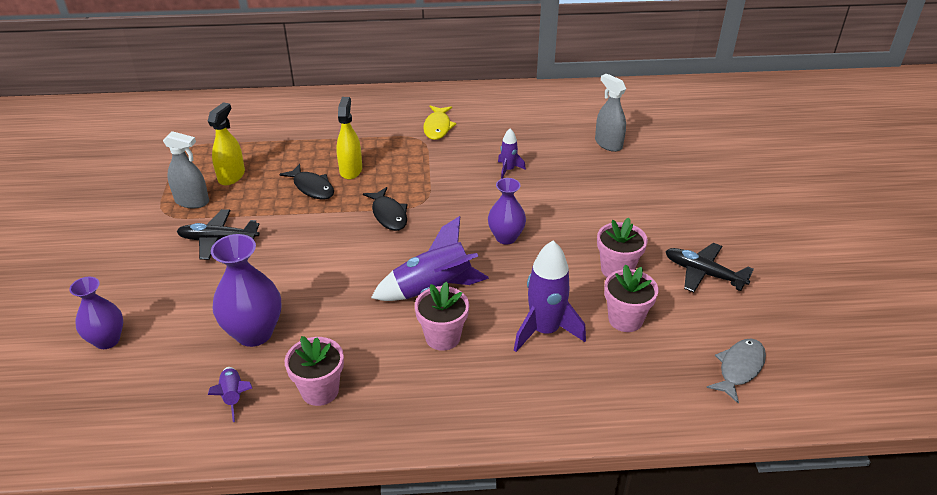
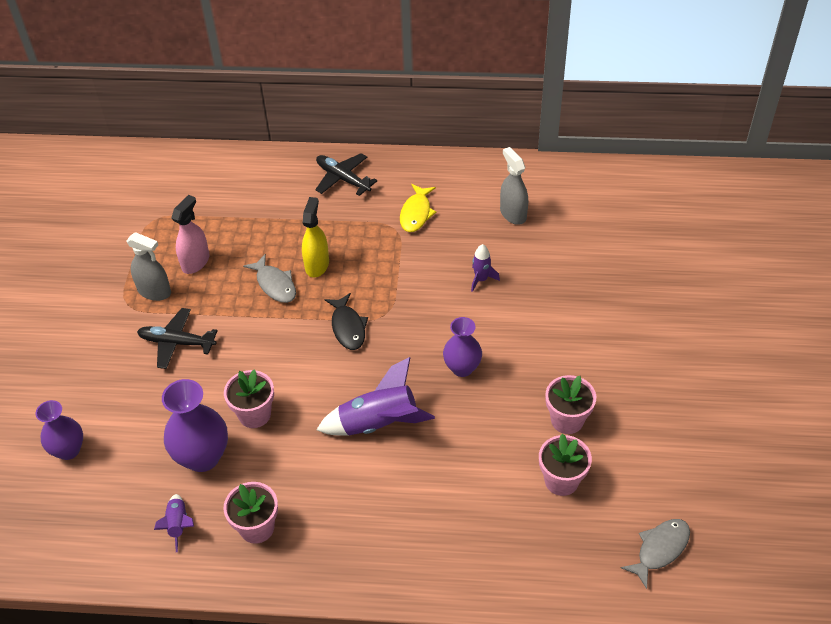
camera: 10 degrees right, 10 degrees up
(231, 176) = (195, 262): yellow spray bottle -> pink spray bottle
(312, 187) = (275, 284): black fish -> grey fish
(442, 337) = (379, 481): pink flower pot -> pink flower pot (254, 414)
(545, 331) = (479, 485): purple rocket -> none
(608, 144) = (596, 253): grey spray bottle -> grey spray bottle (513, 214)
(703, 273) = (655, 434): black plane -> black plane (343, 179)

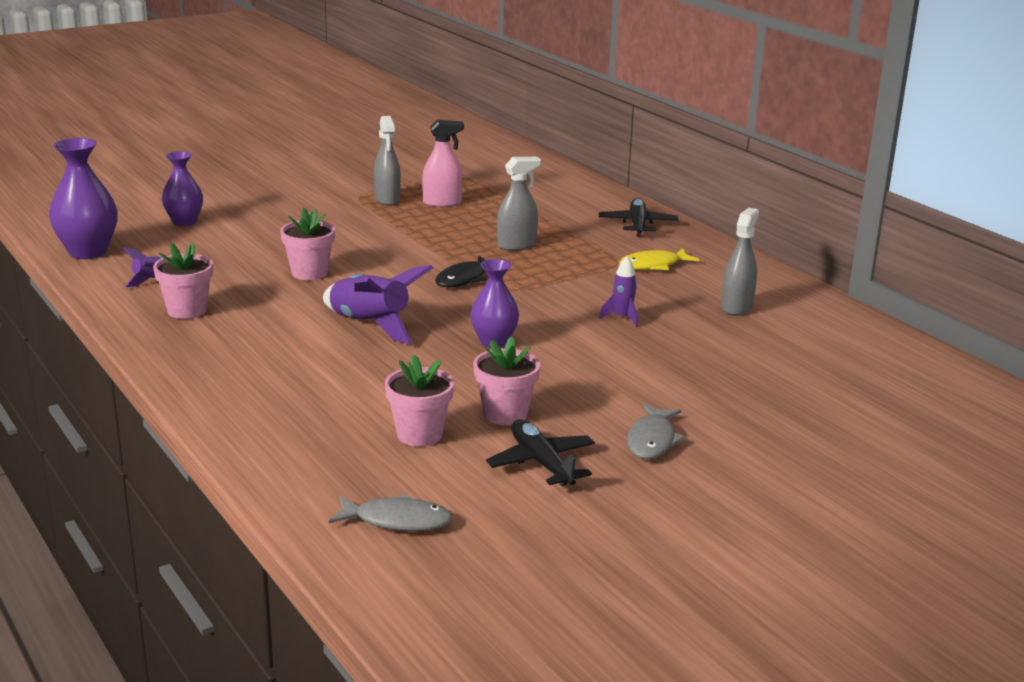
camera: 50 degrees right, 25 degrees down
(177, 342) = (345, 223): black plane -> black plane (541, 463)
(202, 457) = (237, 268): purple vase -> purple vase (88, 252)
(275, 284) = (466, 237): grey fish -> grey fish (652, 440)
(317, 265) = (516, 245): yellow spray bottle -> grey spray bottle

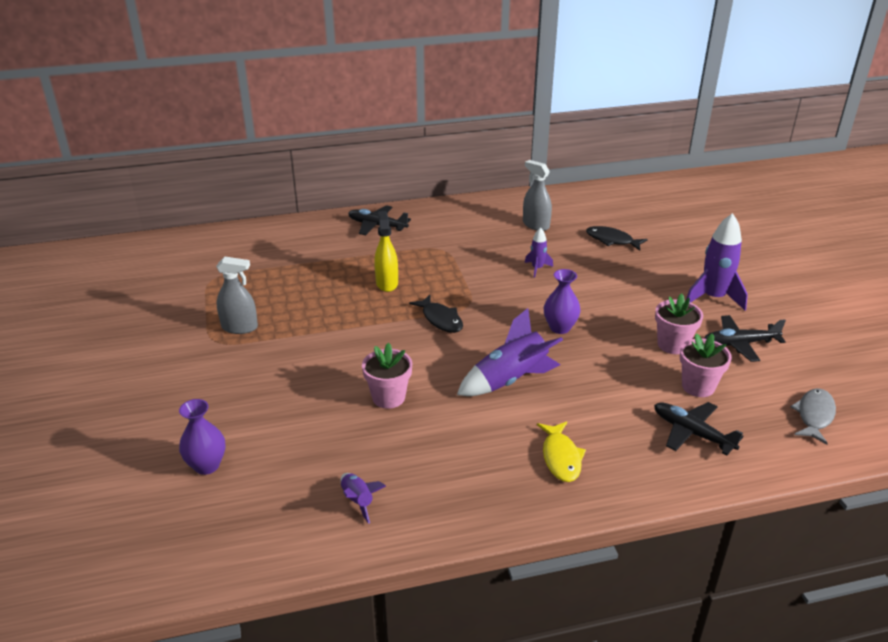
camera: 70 degrees left, 10 degrees up
(88, 252) = (249, 550): purple vase -> none
(187, 310) = (441, 484): pink flower pot -> none
(320, 433) = (692, 433): none -> black plane
(442, 203) = (270, 300): pink spray bottle -> none
(516, 245) = (387, 283): grey spray bottle -> yellow spray bottle
(652, 440) = (713, 298): grey fish -> purple rocket
(653, 265) = (454, 237): yellow fish -> yellow fish (561, 457)
(748, 359) = (612, 240): none -> black fish

